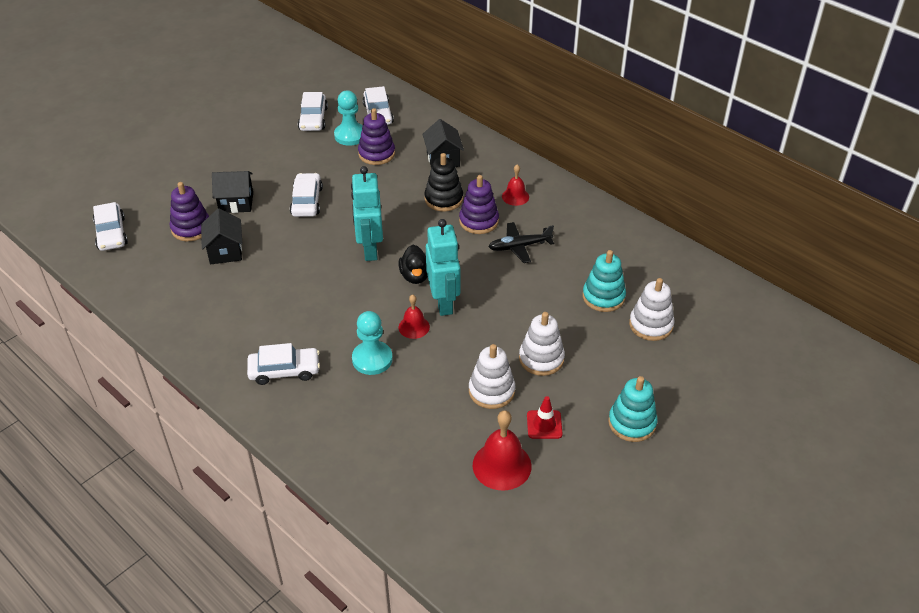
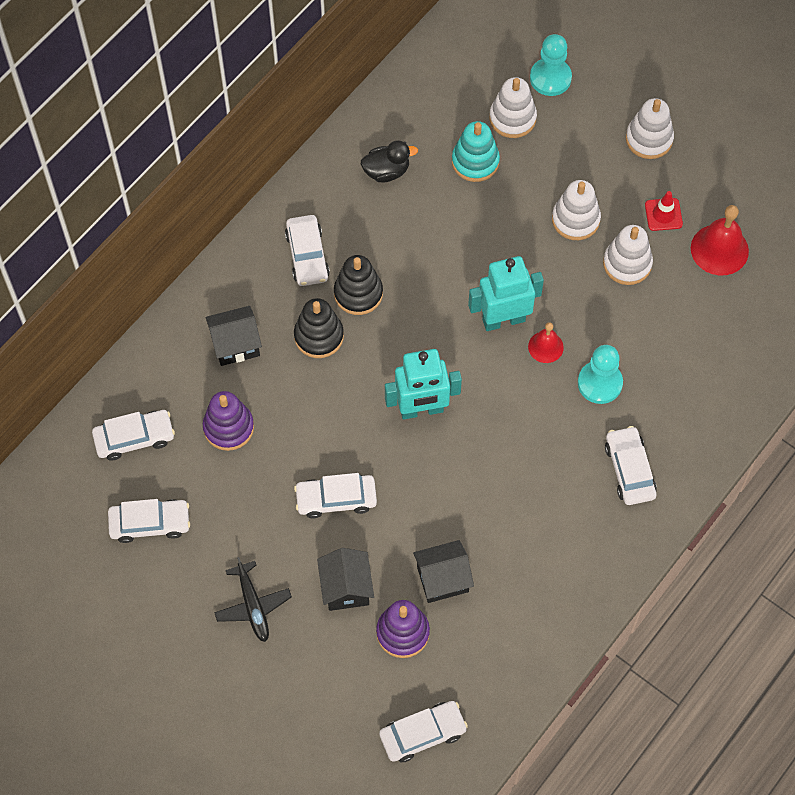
camera: 95 degrees left, 20 degrees up
(350, 135) = (188, 467): turquoise pawn -> turquoise pawn (550, 78)
(415, 276) = (463, 354): black duck -> black duck (386, 171)
(479, 221) = (358, 293): purple stacking toy -> black stacking toy
(515, 196) = (307, 255): red bell -> white car
(519, 246) = (400, 247): black plane -> black plane (253, 605)
(632, 423) = (649, 139): turquoise stacking toy -> white stacking toy

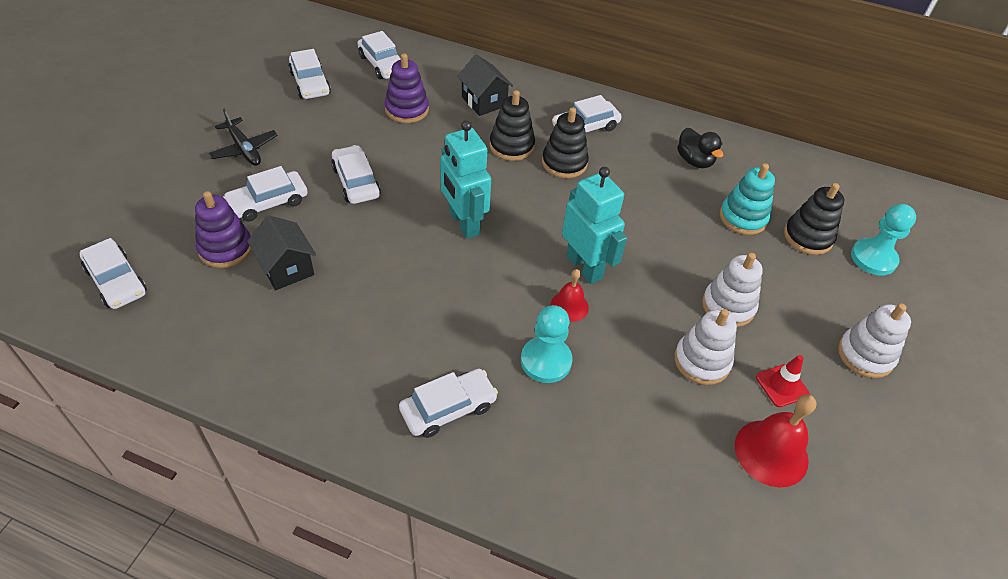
camera: 70 degrees right, 15 degrees down
(253, 605) = (244, 149): black plane -> black plane turned 90 degrees counterclockwise
(346, 588) = (268, 202): black house -> white car
(512, 118) = (808, 237): white stacking toy -> black stacking toy

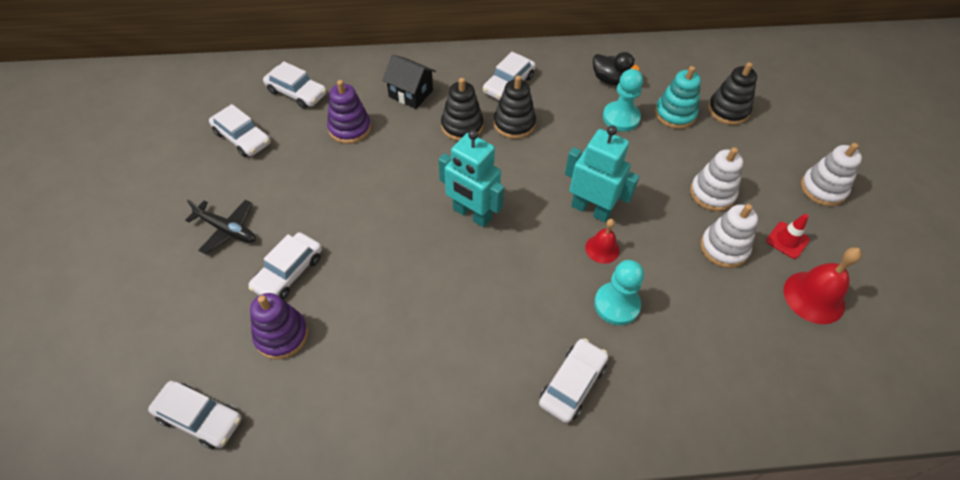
camera: 25 degrees left, 5 degrees up
(286, 268) = (351, 327): black house -> none
(356, 182) = (354, 217): white car -> none
(873, 258) = (780, 108): turquoise pawn -> turquoise pawn (621, 117)

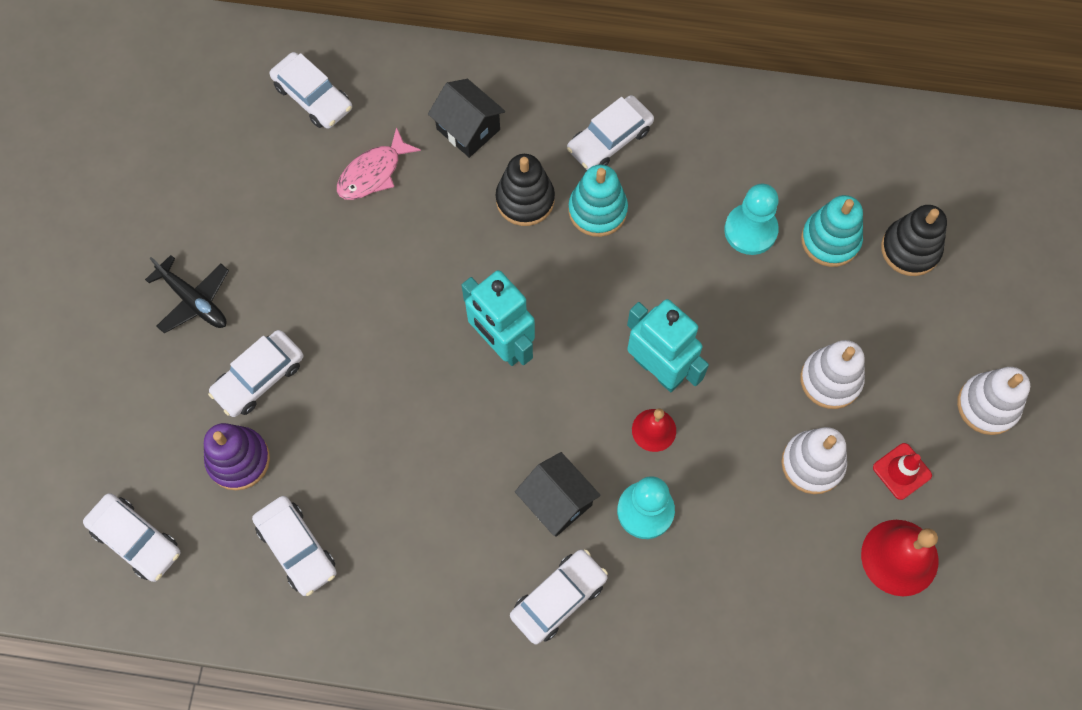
camera: 15 degrees right, 15 degrees up
(242, 138) = (230, 160): white car -> white car (296, 548)
(350, 128) = (373, 173): purple stacking toy -> pink fish
(514, 123) = (597, 210): black stacking toy -> turquoise stacking toy
(547, 312) = (557, 501): none -> black house
(610, 80) = (758, 160): black duck -> none

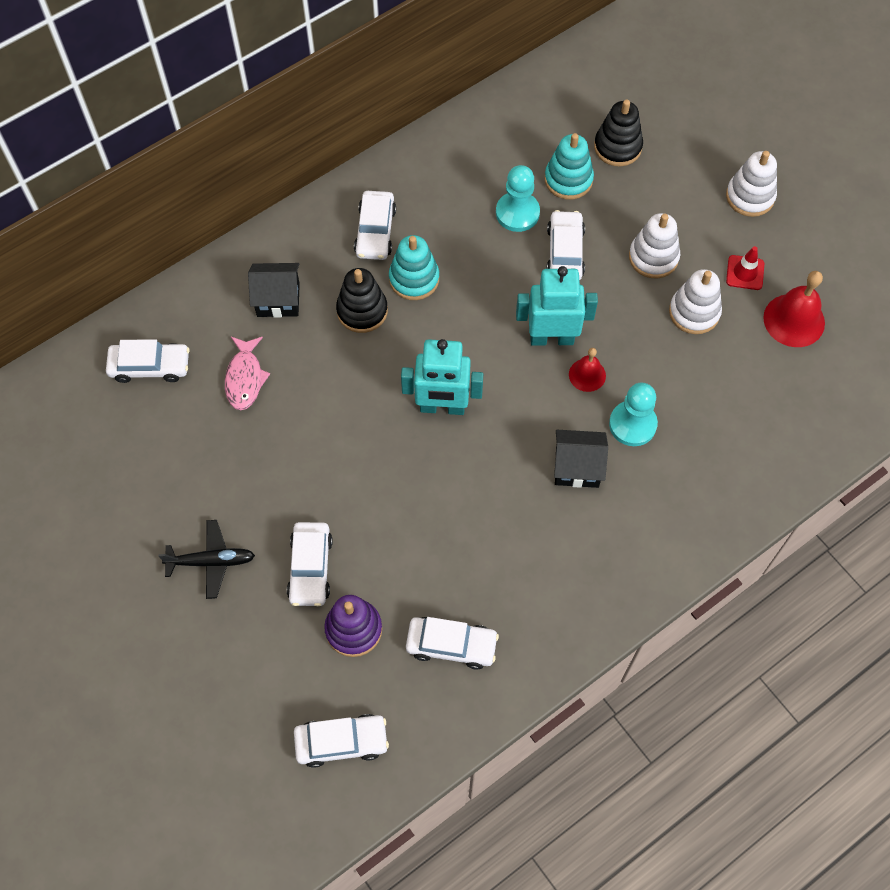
camera: 45 degrees left, 5 degrees down
(558, 598) = (639, 520): white car -> white car (565, 252)

